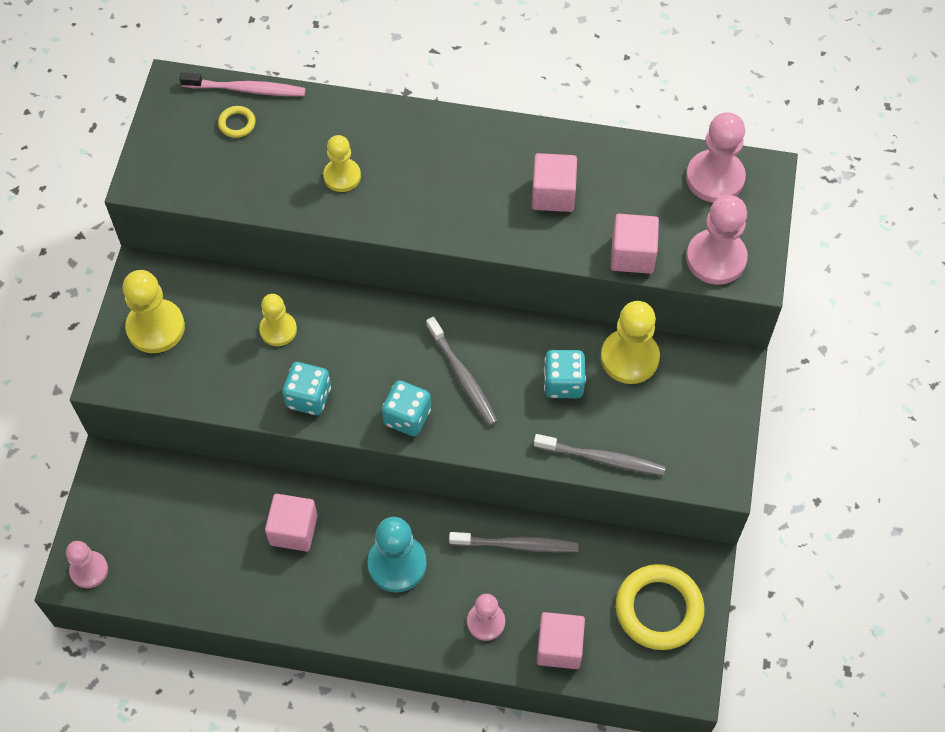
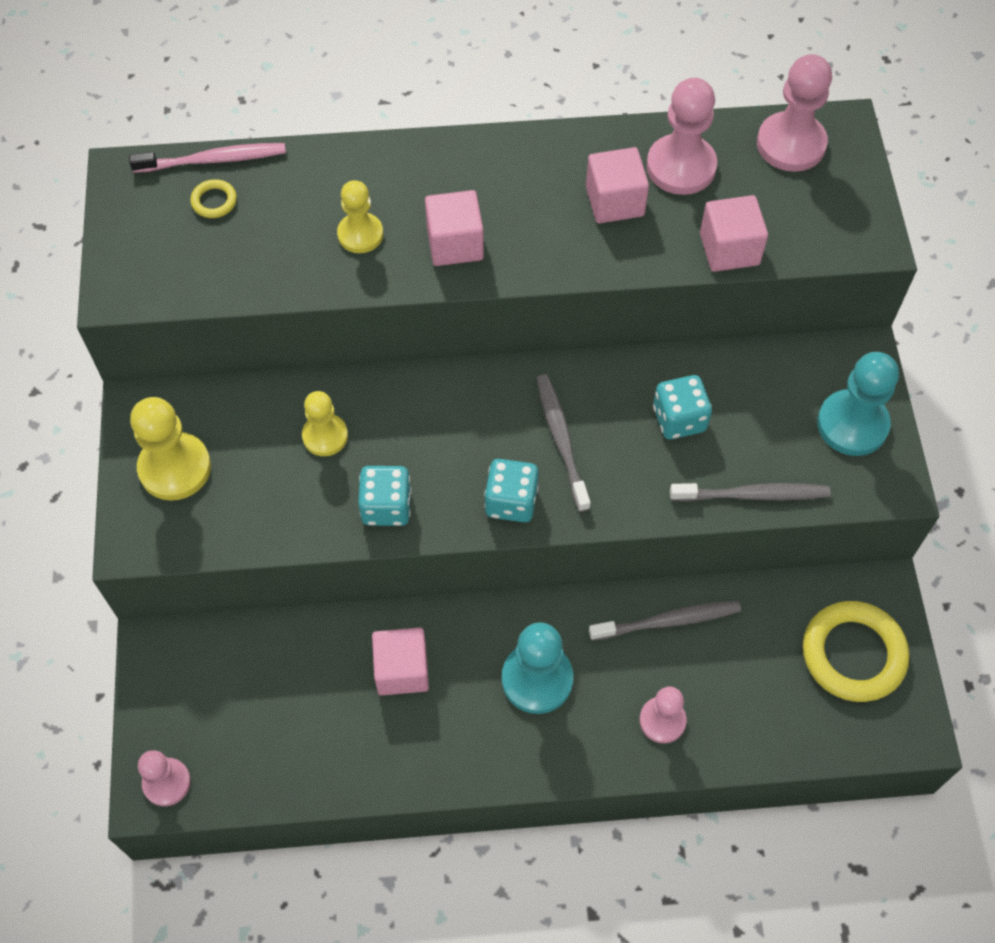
camera: 15 degrees left, 0 degrees up
(463, 377) = (561, 439): grey toothbrush -> grey toothbrush turned 150 degrees counterclockwise
(559, 647) = (756, 727): pink cube -> pink cube (455, 244)
(629, 358) = (744, 373): yellow pawn -> none
(704, 421) = (852, 424): none -> turquoise pawn
(716, 258) = (824, 232): pink pawn -> pink pawn (681, 167)

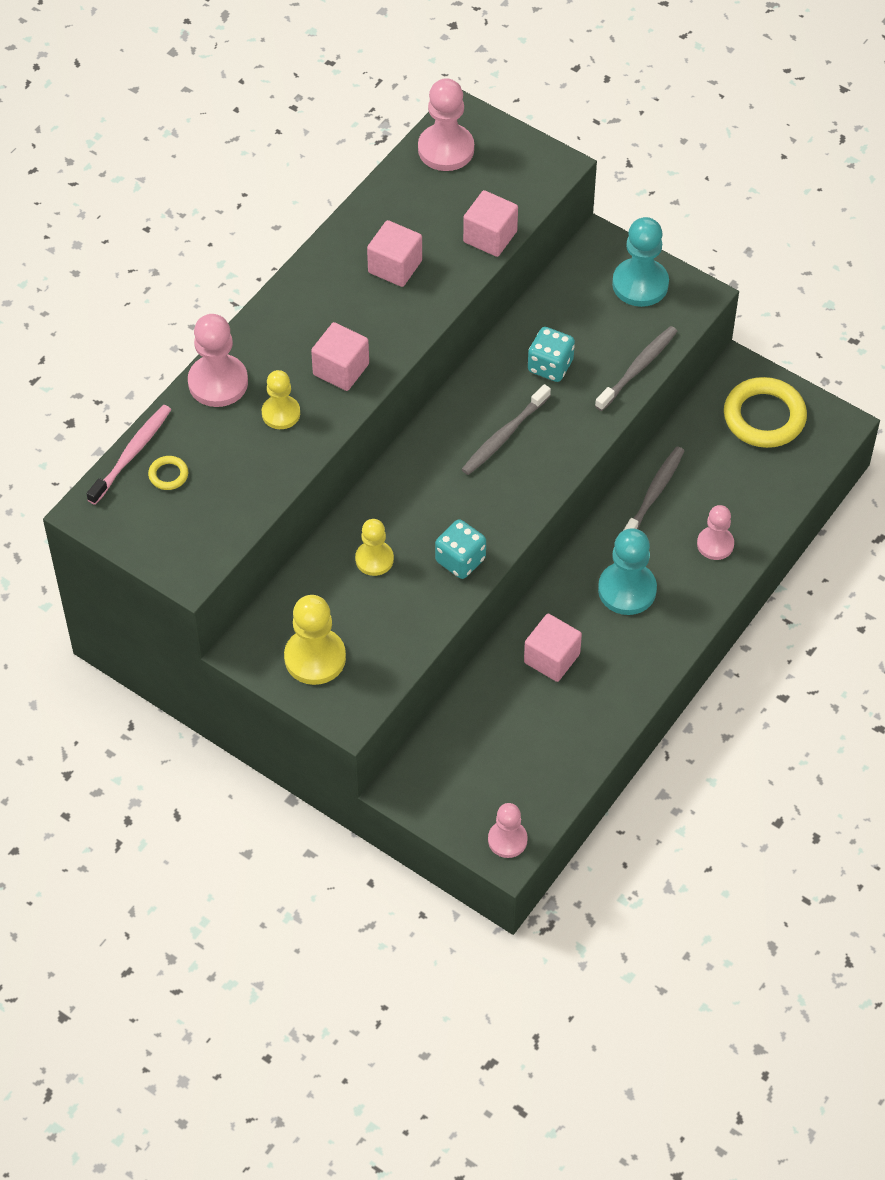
camera: 50 degrees left, 5 degrees down
(511, 501) = (522, 492): turquoise dice -> none
(561, 439) = (504, 436): grey toothbrush -> grey toothbrush turned 75 degrees counterclockwise
(681, 167) = (404, 215): pink pawn -> pink pawn (218, 382)

